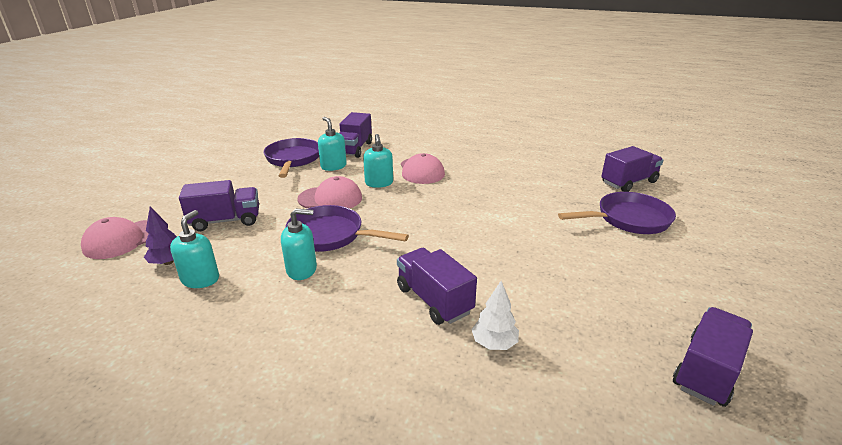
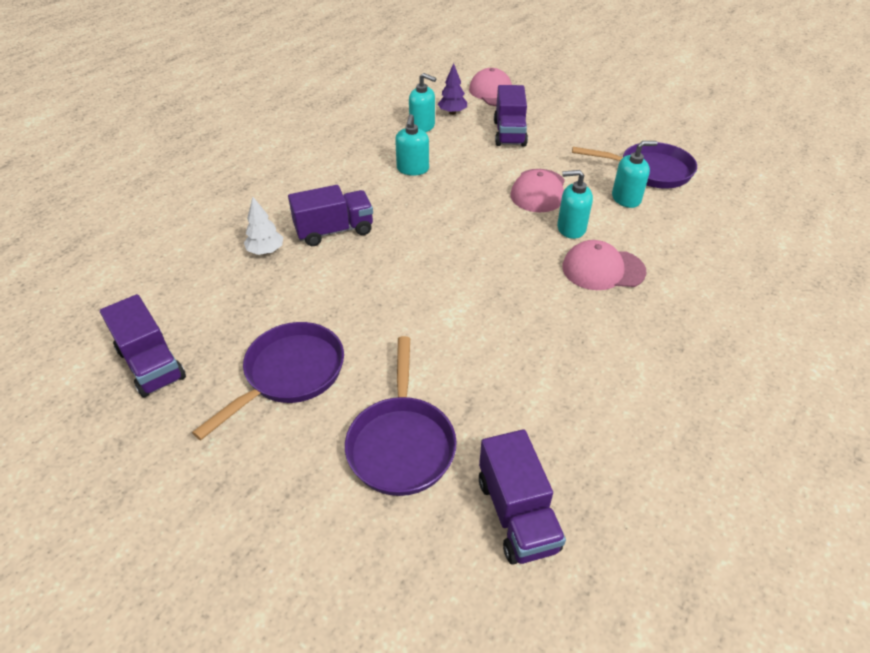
camera: 105 degrees right, 15 degrees up
(330, 235) = (461, 186): purple pan -> purple pan (290, 374)
(354, 149) = (684, 220): purple truck -> none

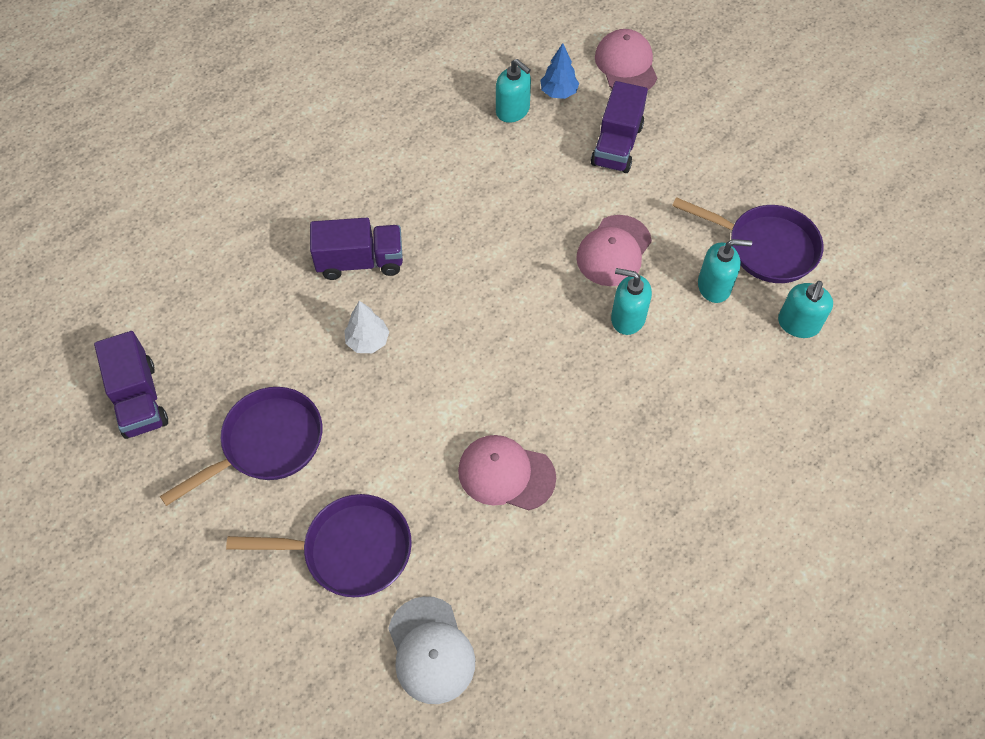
camera: 15 degrees right, 15 degrees up
(266, 251) = (280, 275): white tree -> white tree (368, 341)
(401, 444) = (350, 550): purple pan -> purple pan turned 105 degrees counterclockwise
(412, 169) = (477, 183): turquoise soap dispenser -> turquoise soap dispenser (798, 324)
(452, 113) = (558, 92): purple tree -> blue tree
(517, 514) = (431, 650): purple truck -> white cap
(603, 269) = (638, 386): pink cap -> pink cap (506, 474)

